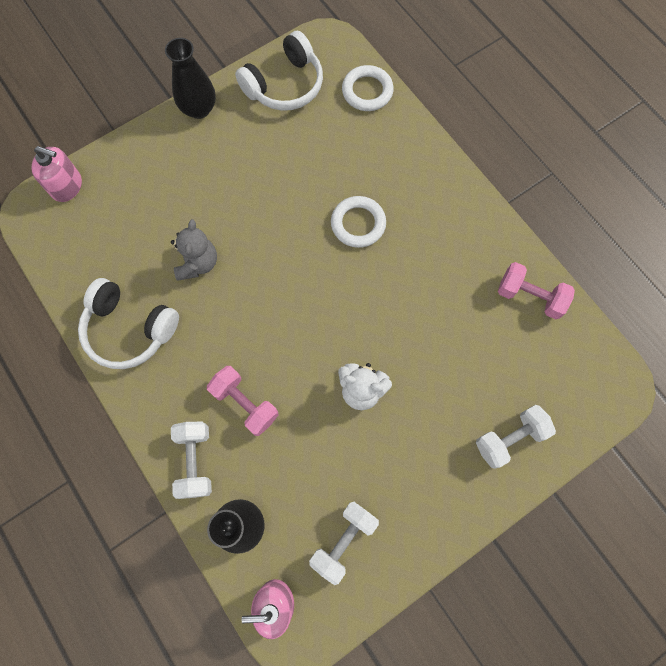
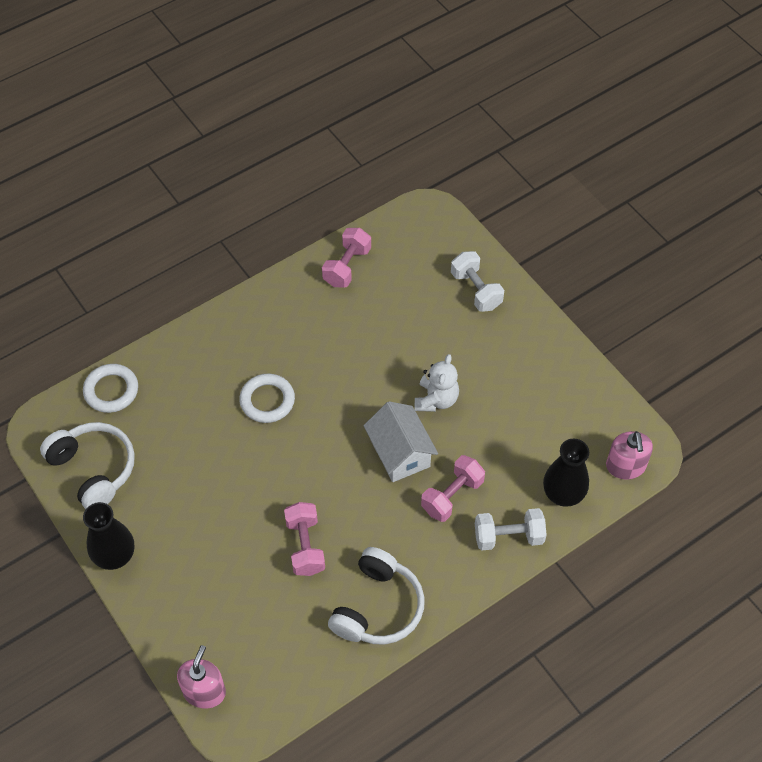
camera: 90 degrees left, 15 degrees down
(198, 263) = (305, 546): grey teddy bear -> pink dumbbell
(296, 351) = (400, 453): none -> white house
(343, 541) = (569, 414): white dumbbell -> none

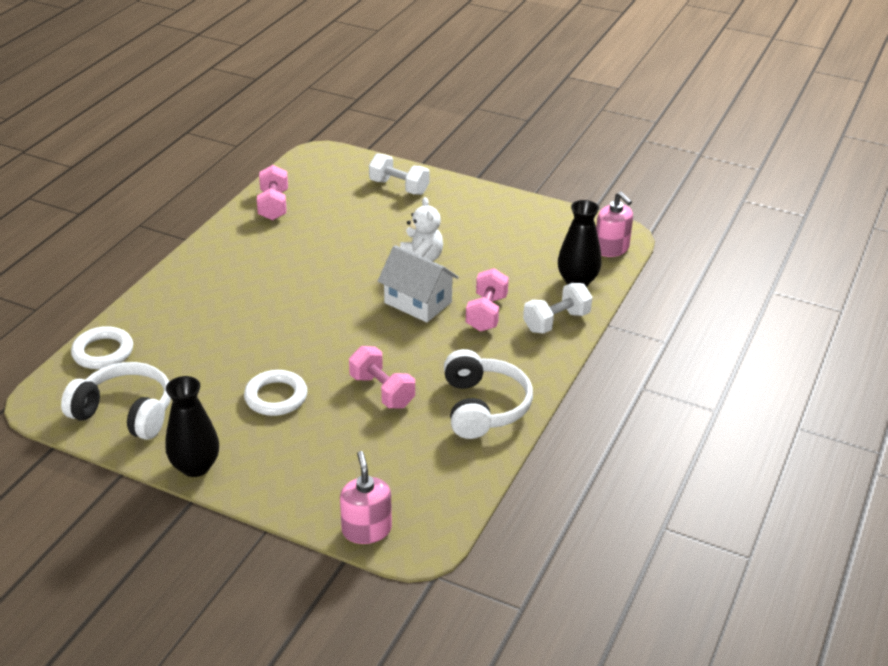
camera: 30 degrees left, 20 degrees down
(267, 400) = (267, 309): white ring -> white ring (276, 397)

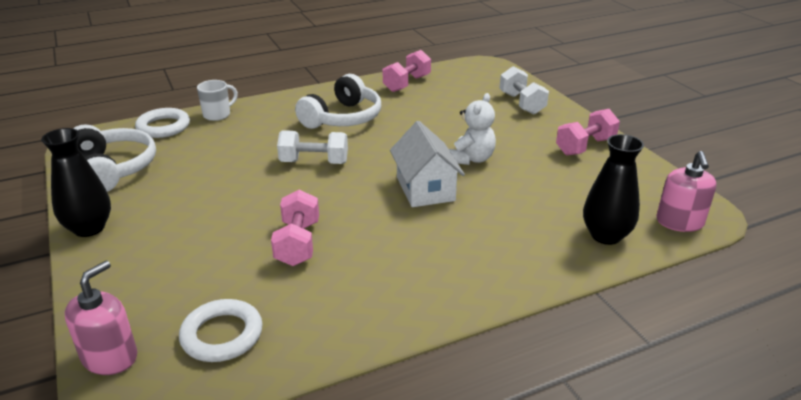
camera: 40 degrees right, 5 degrees down
(138, 316) = (218, 115): none -> white mug
(276, 397) = (216, 207): white ring -> white ring (222, 335)
(483, 407) = (364, 304): white headphones -> white headphones (343, 118)
(486, 313) = (475, 224): pink dumbbell -> pink dumbbell (585, 146)
(556, 322) = (538, 262): white dumbbell -> white dumbbell (314, 162)

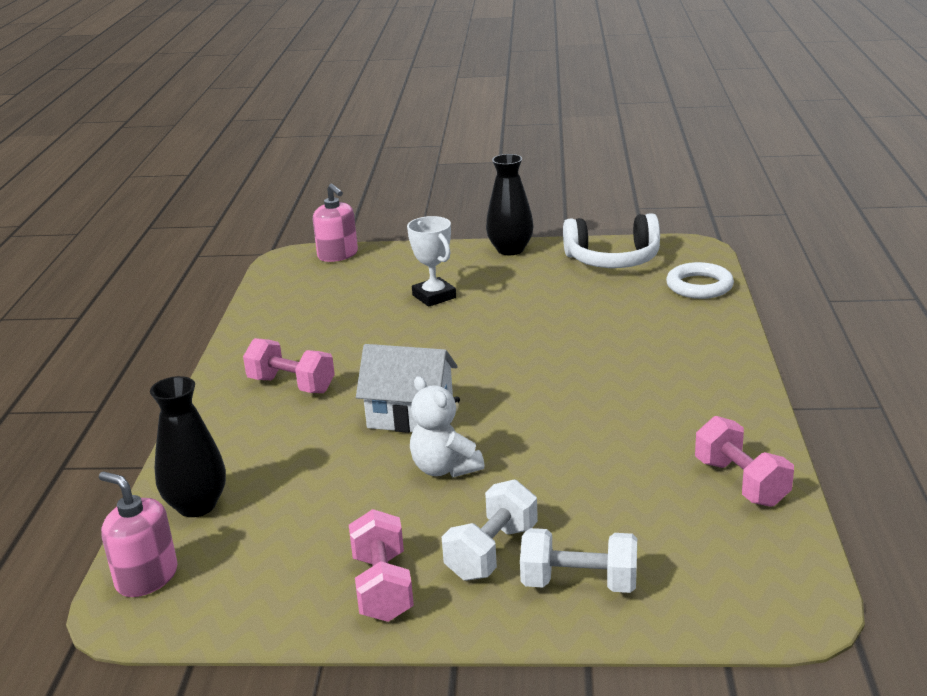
camera: 120 degrees right, 5 degrees down
(217, 241) = (434, 296): none -> white trophy
(218, 115) = (714, 318): white mug -> none
(222, 335) = (313, 289): white ring -> none
(298, 243) = (390, 330): pink dumbbell -> pink dumbbell (291, 385)
(314, 162) = (535, 360): white dumbbell -> white dumbbell (492, 552)
(343, 118) = (643, 399): white headphones -> none

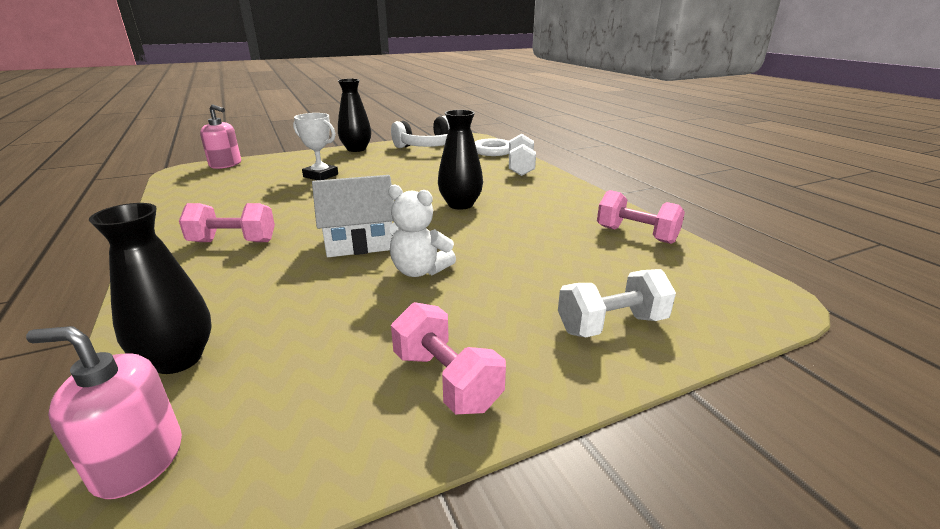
camera: 30 degrees left, 0 degrees up
(492, 552) = (518, 321): white dumbbell -> white dumbbell (520, 168)
(565, 383) = (460, 204): none -> black vase

